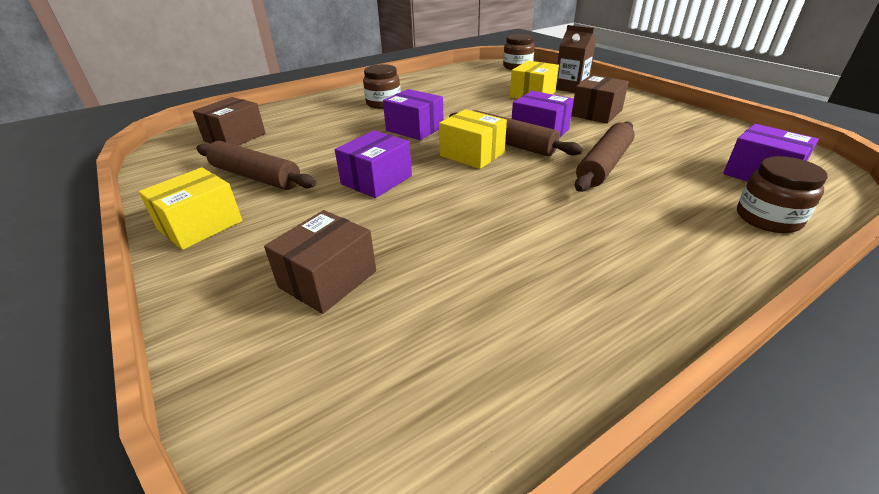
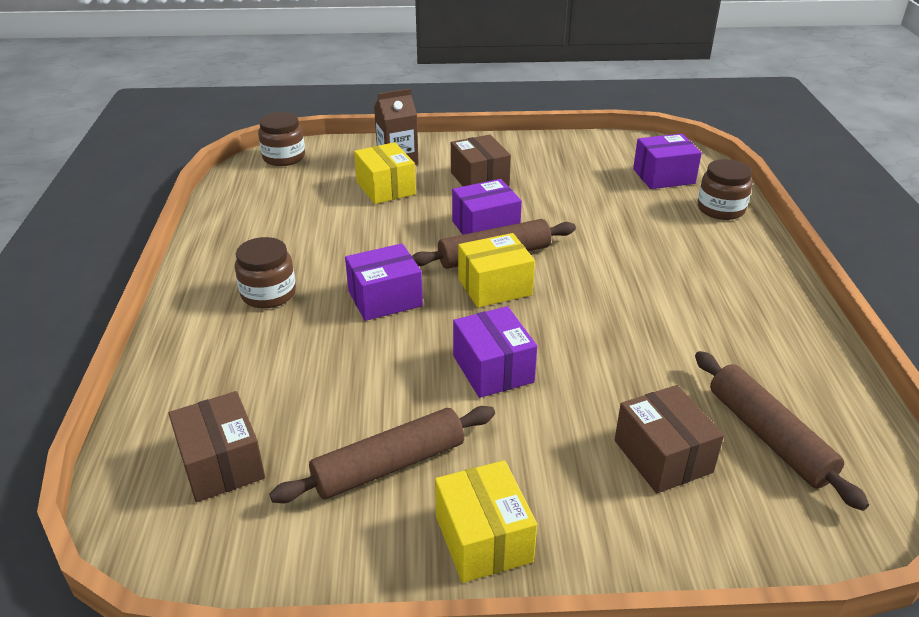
camera: 60 degrees left, 0 degrees up
(604, 165) = (587, 229): brown rolling pin -> brown rolling pin (768, 436)

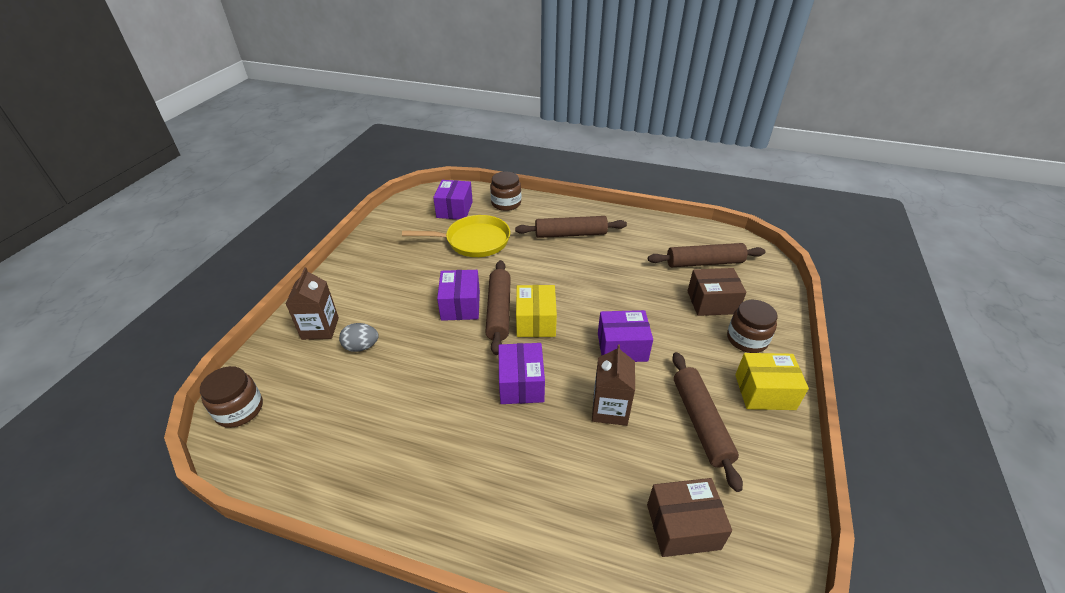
camera: 70 degrees left, 5 degrees up
(268, 294) = (476, 461): brown jar -> brown jar (747, 339)
(376, 375) = (610, 409): none -> brown carton
(386, 188) = (361, 347): yellow box -> grey egg
(479, 179) = (391, 290): brown box -> none
(611, 206) = (473, 241): none -> yellow pan
(705, 278) = (570, 234): none -> brown rolling pin

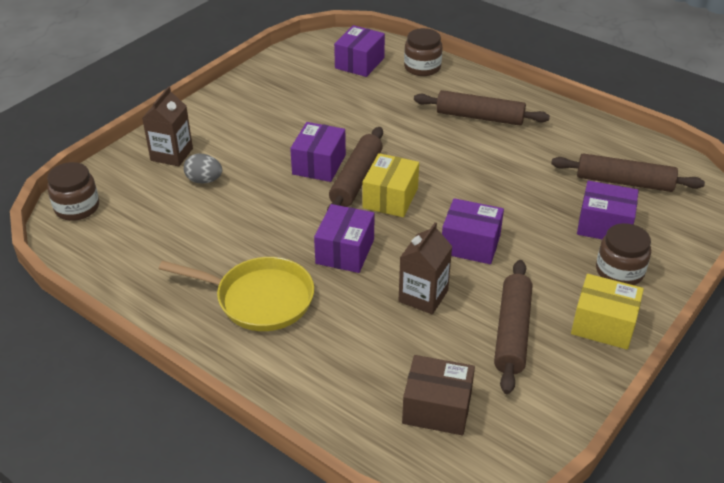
camera: 20 degrees right, 0 degrees up
(473, 241) = (364, 102): yellow pan -> yellow pan (259, 299)
(712, 302) = (604, 225): brown box -> purple box

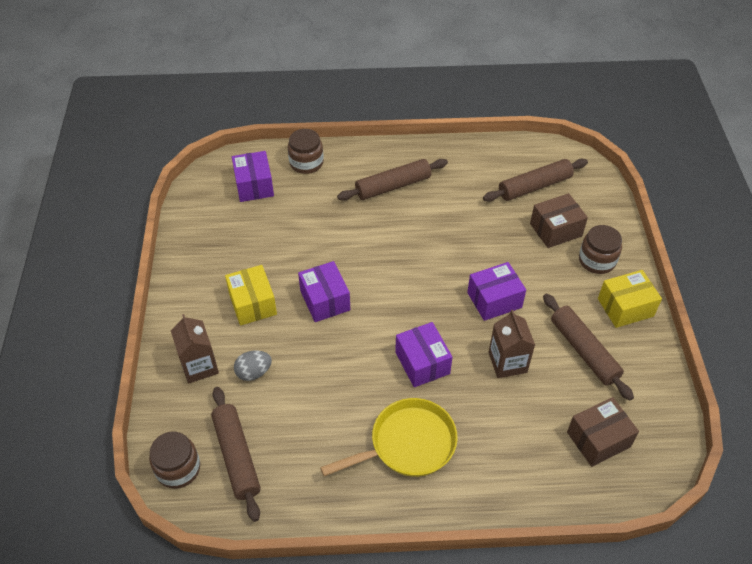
camera: 40 degrees left, 10 degrees up
(356, 179) = (365, 296): brown rolling pin -> brown rolling pin (237, 456)
(390, 198) = (405, 297): yellow box -> yellow box (252, 304)
(604, 225) = (556, 230): purple box -> brown box

